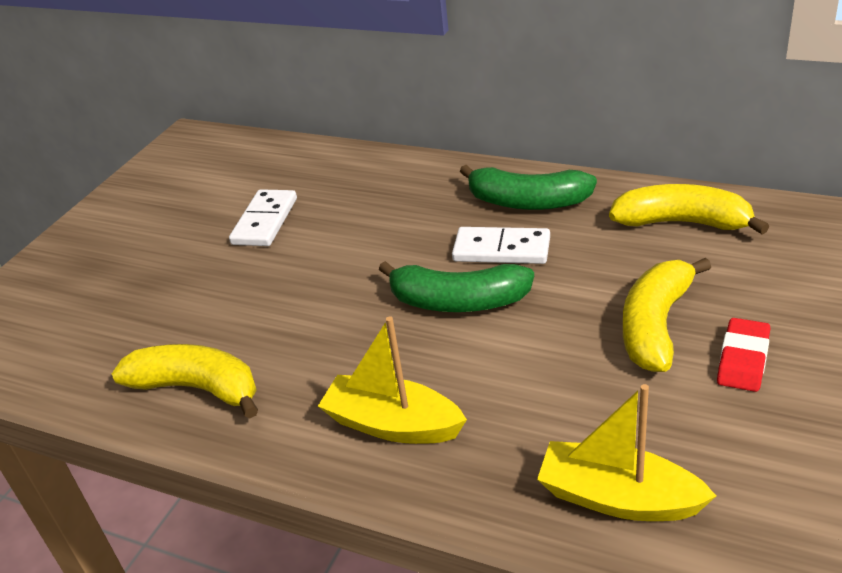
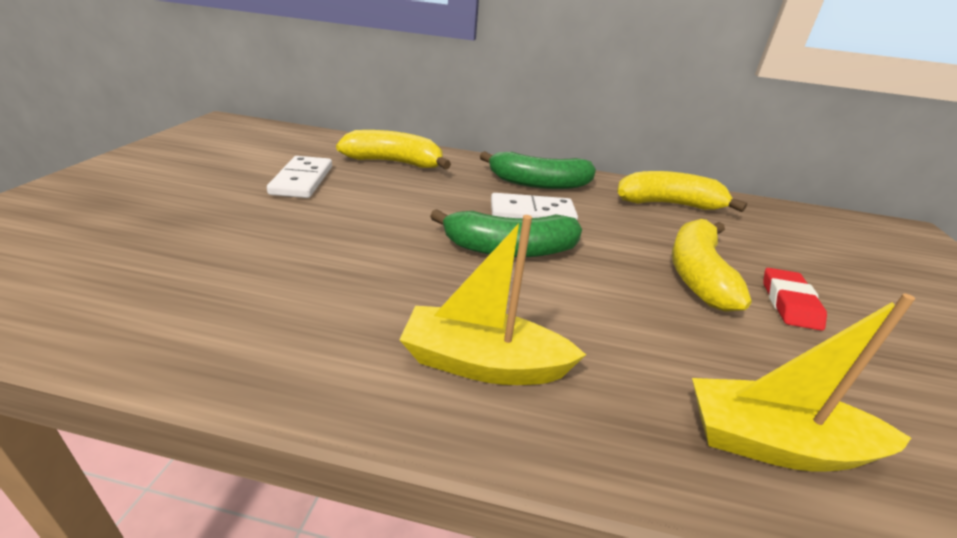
camera: 20 degrees left, 5 degrees down
(197, 388) = (230, 323): yellow banana -> yellow banana (394, 162)

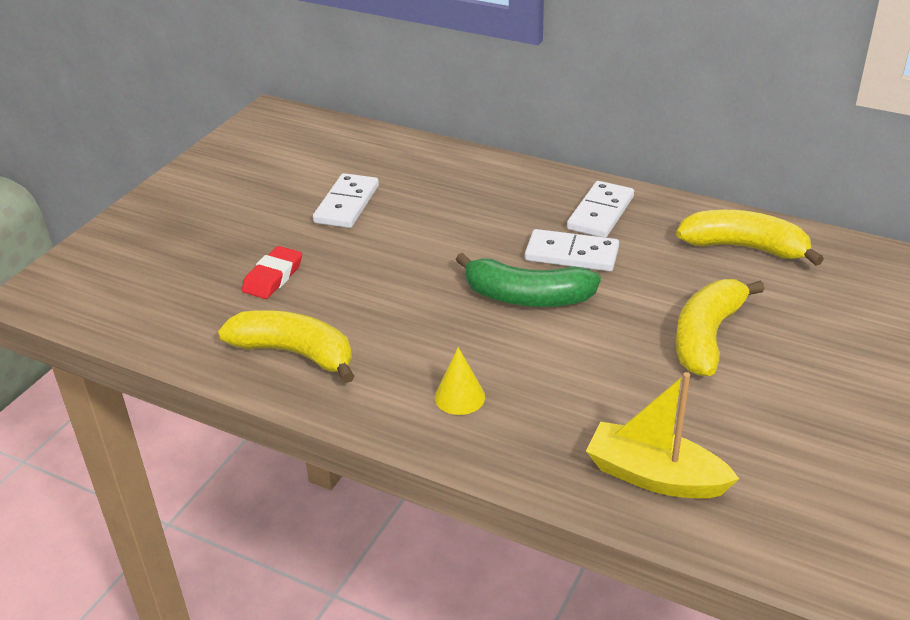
camera: 20 degrees right, 5 degrees up
(394, 162) = (446, 179): yellow banana -> yellow banana (295, 353)
(483, 363) = (459, 397): yellow boat -> yellow cone
(538, 183) = (600, 213): green banana -> white domino
(789, 303) = (781, 374): red eraser -> red eraser (273, 277)

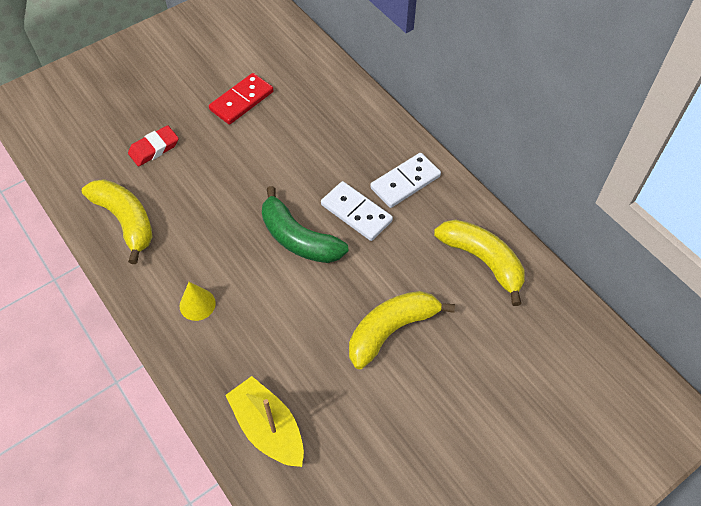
camera: 25 degrees right, 20 degrees up
(346, 204) = (241, 101): white domino -> red domino

